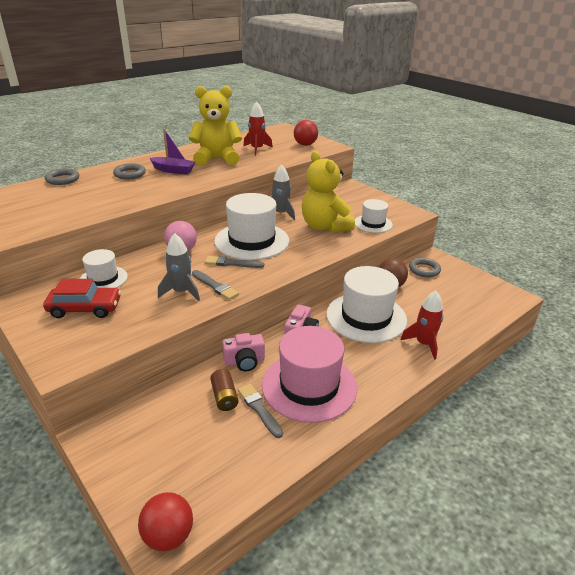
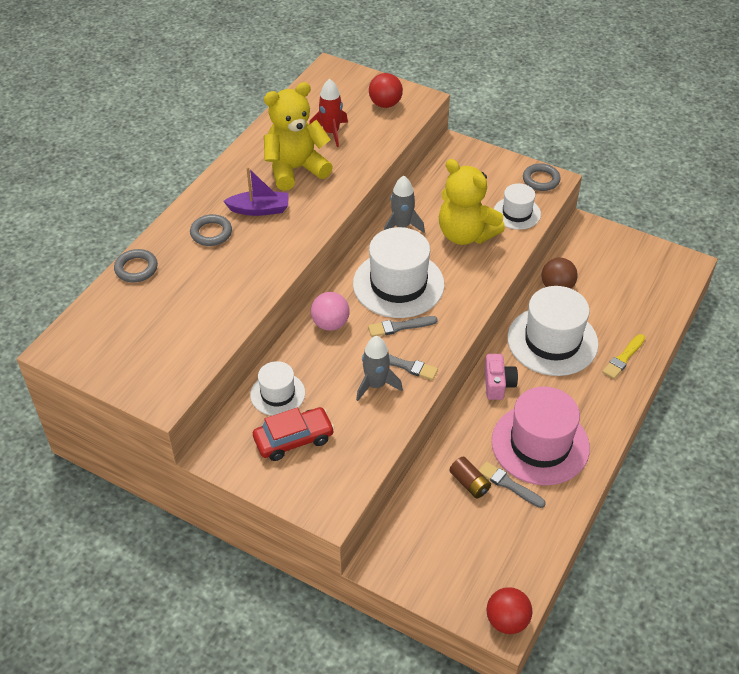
camera: 20 degrees left, 15 degrees up
(244, 361) = (463, 437): pink camera -> none
(423, 344) = (623, 358): red rocket -> yellow brush
(424, 270) = (582, 251): grey ring -> grey ring (541, 180)

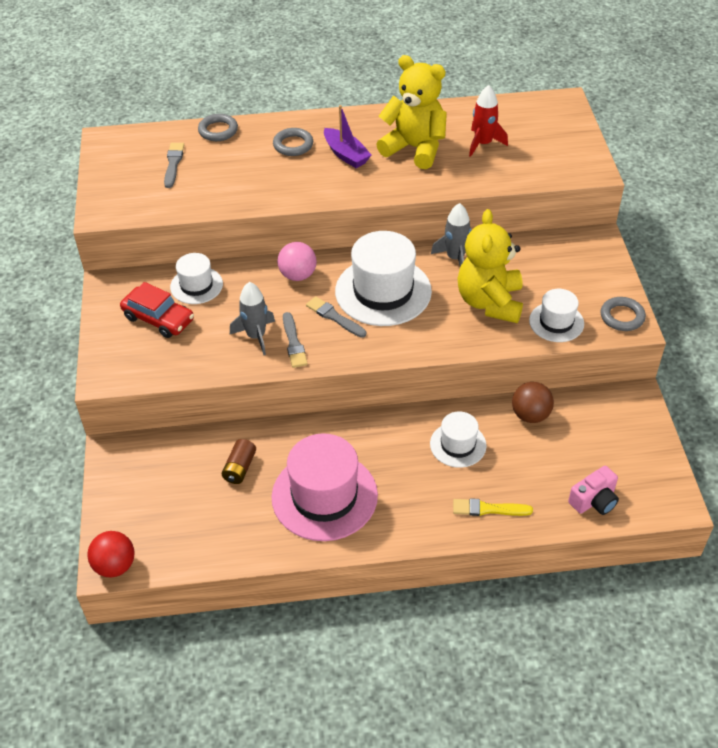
camera: 55 degrees right, 0 degrees up
(385, 104) = (559, 154): red ball -> none
(498, 384) = (368, 431): pink camera -> pink camera (594, 500)
(509, 484) = (260, 496): grey brush -> grey brush (173, 164)
(552, 341) = (458, 445): white hat -> white hat, size x0.55

